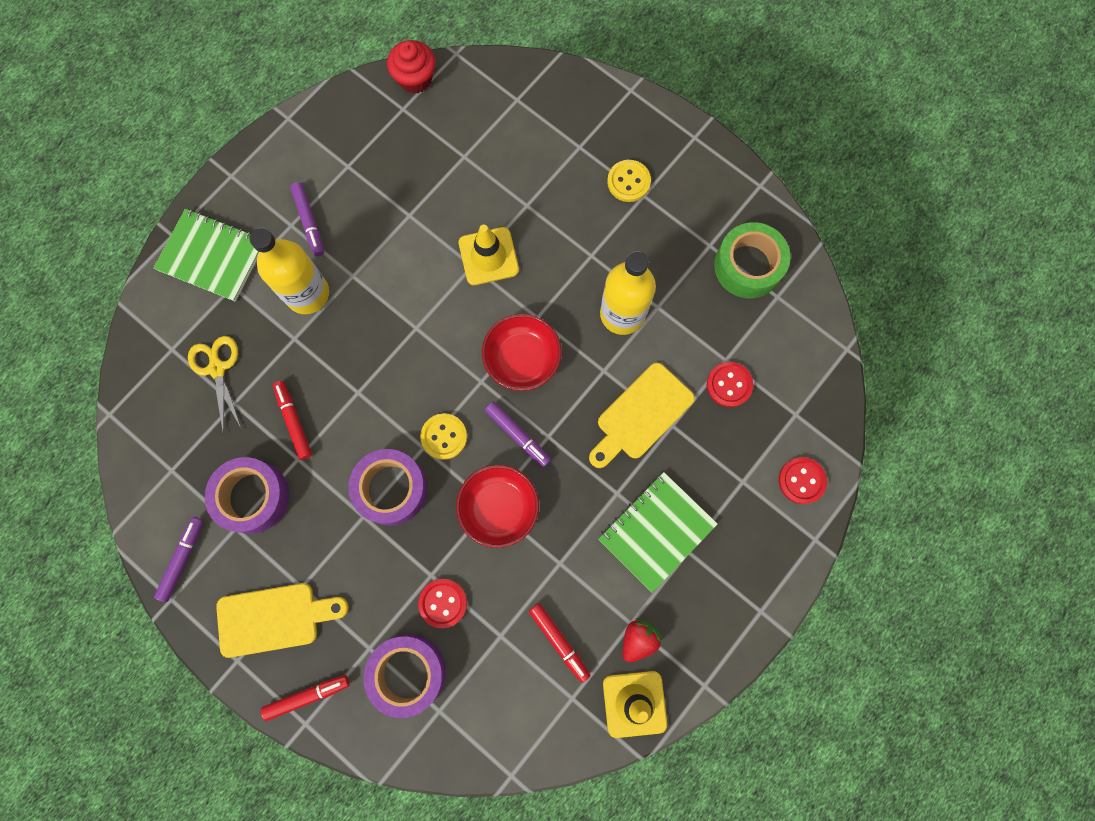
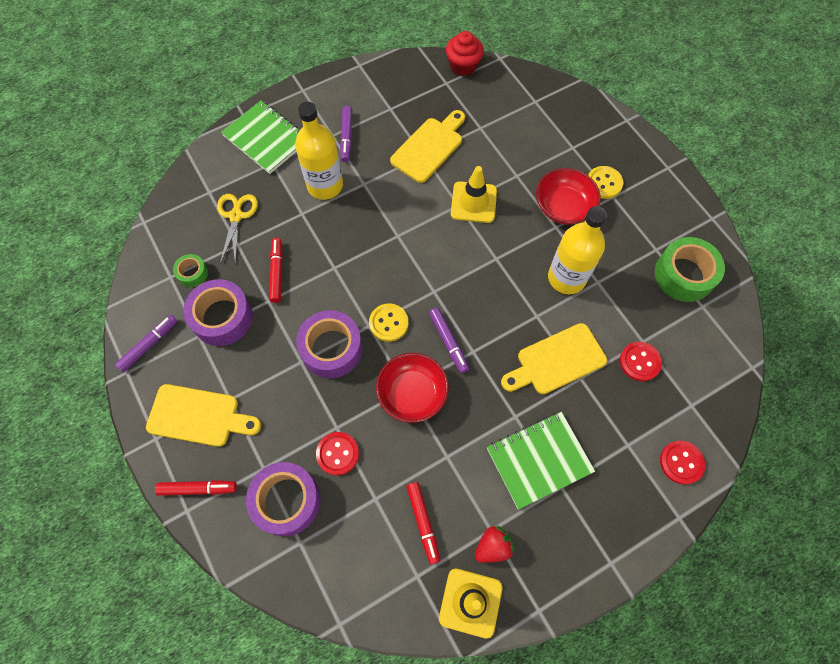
camera: 20 degrees right, 10 degrees down
(195, 457) = (192, 273): none -> green tape
(412, 202) = (429, 147): none -> yellow cutting board
(522, 359) = (473, 285): red bowl -> red bowl (563, 207)

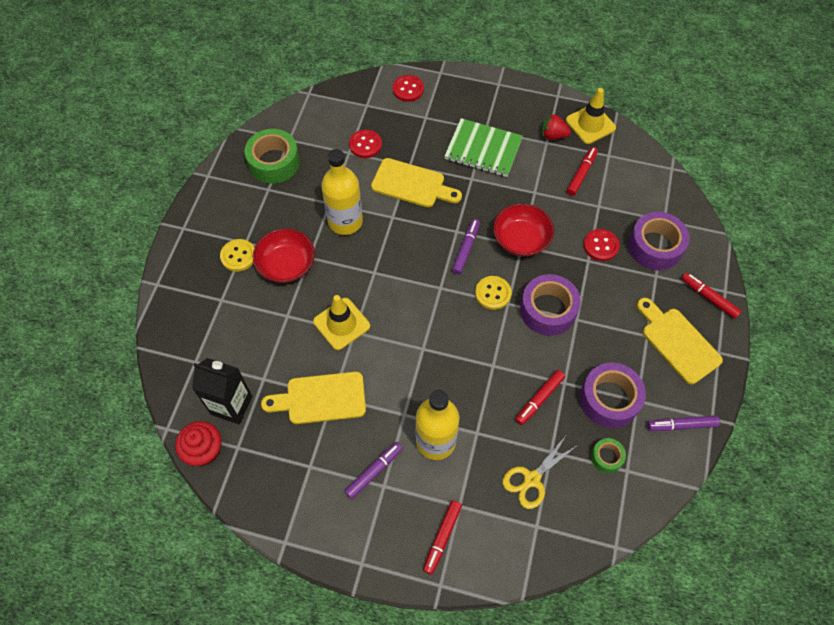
camera: 135 degrees left, 5 degrees down
(266, 138) = (442, 537): green notebook -> red marker
(479, 98) = (231, 405): none -> black carton

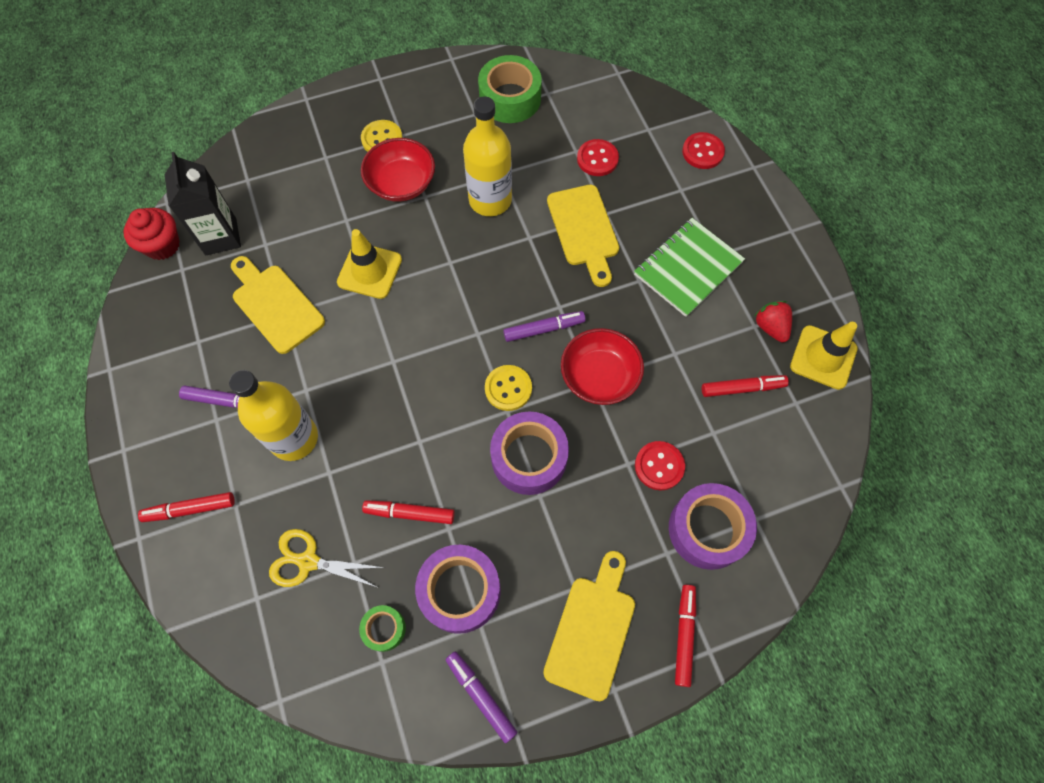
camera: 55 degrees right, 5 degrees up
(483, 149) = (688, 268): green notebook -> green notebook turned 60 degrees clockwise

